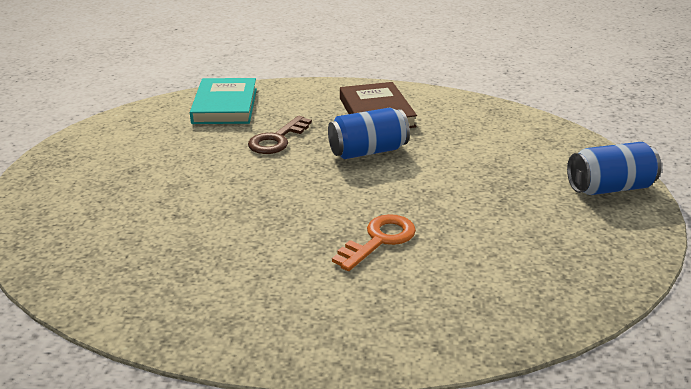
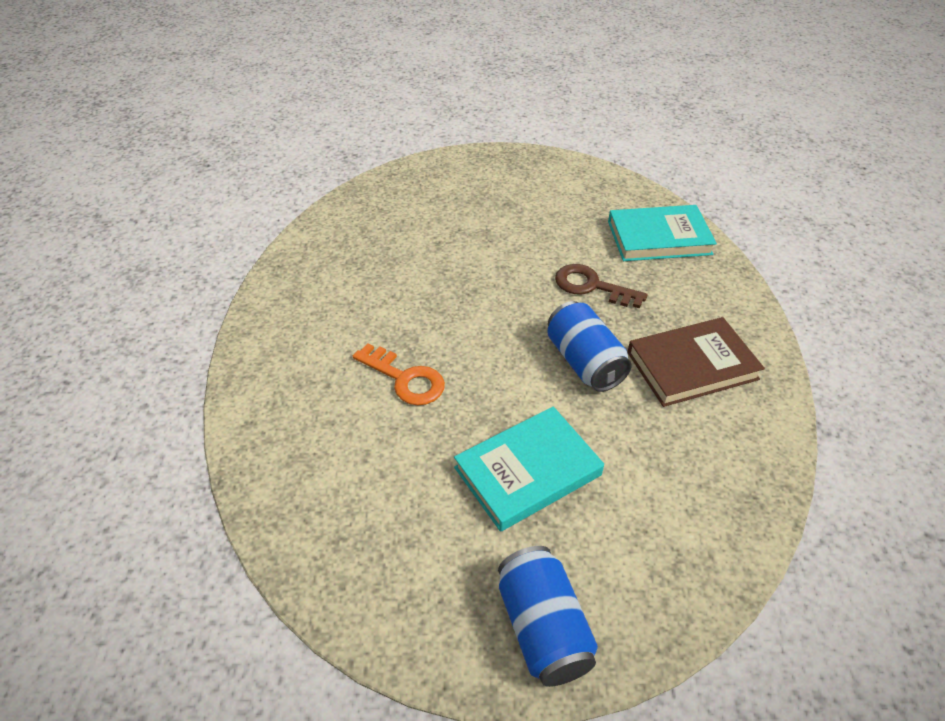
camera: 85 degrees right, 15 degrees up
(481, 184) = (528, 471): none -> turquoise book

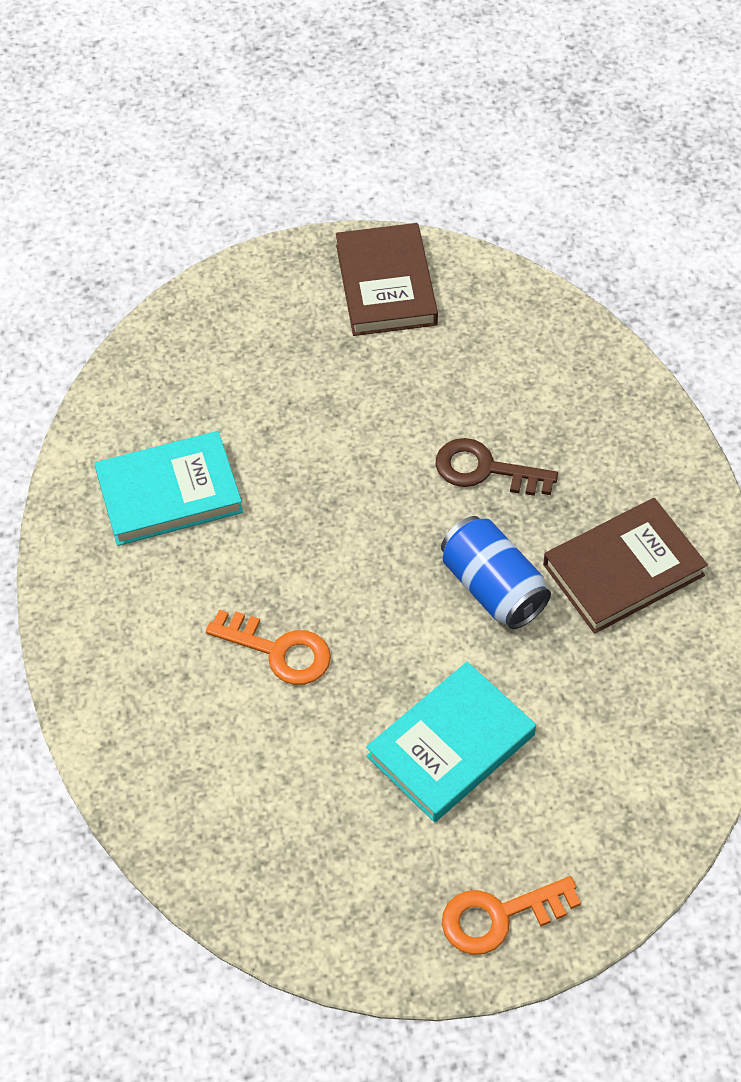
camera: 10 degrees left, 10 degrees up
(542, 176) = (386, 285): none -> brown book
(543, 628) = (499, 916): blue can -> orange key
(659, 238) = (563, 372): turquoise book -> turquoise book (169, 493)

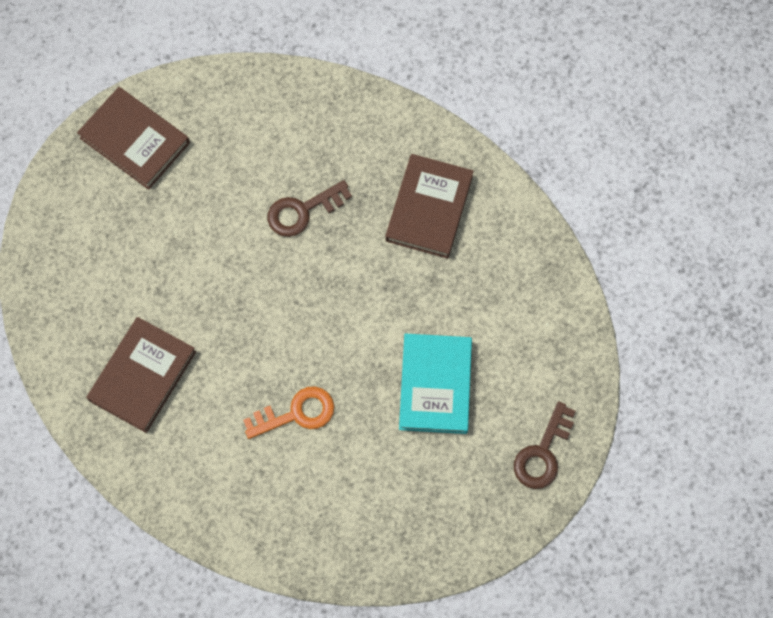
camera: 45 degrees left, 15 degrees up
(169, 493) = (142, 376): turquoise book -> brown book
(493, 588) = (372, 277): blue can -> none
(499, 916) = (542, 453): orange key -> brown key

